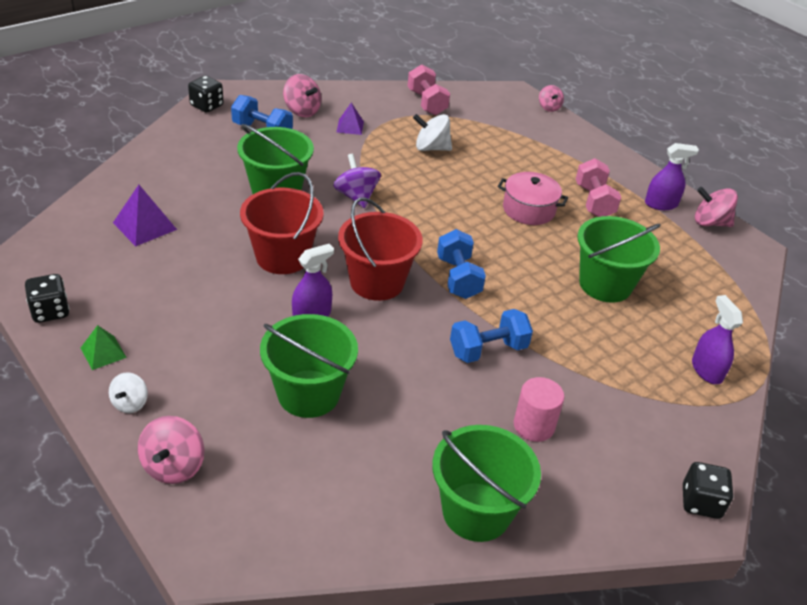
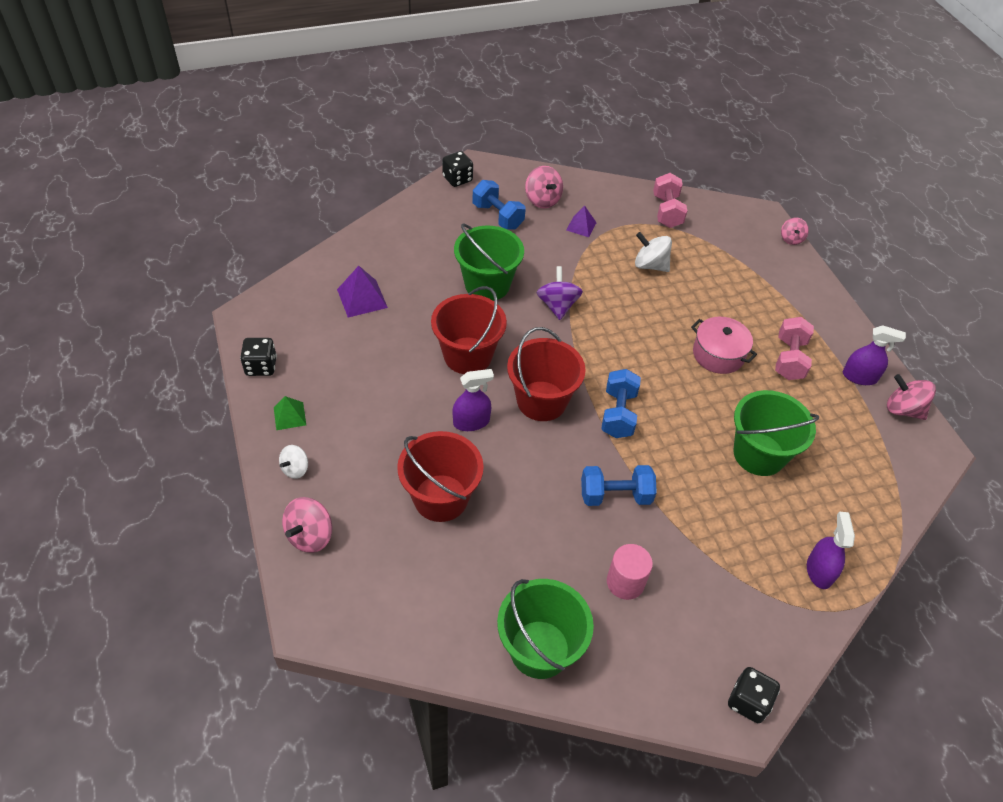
camera: 20 degrees right, 10 degrees up
(308, 394) = (440, 498): green bucket -> red bucket

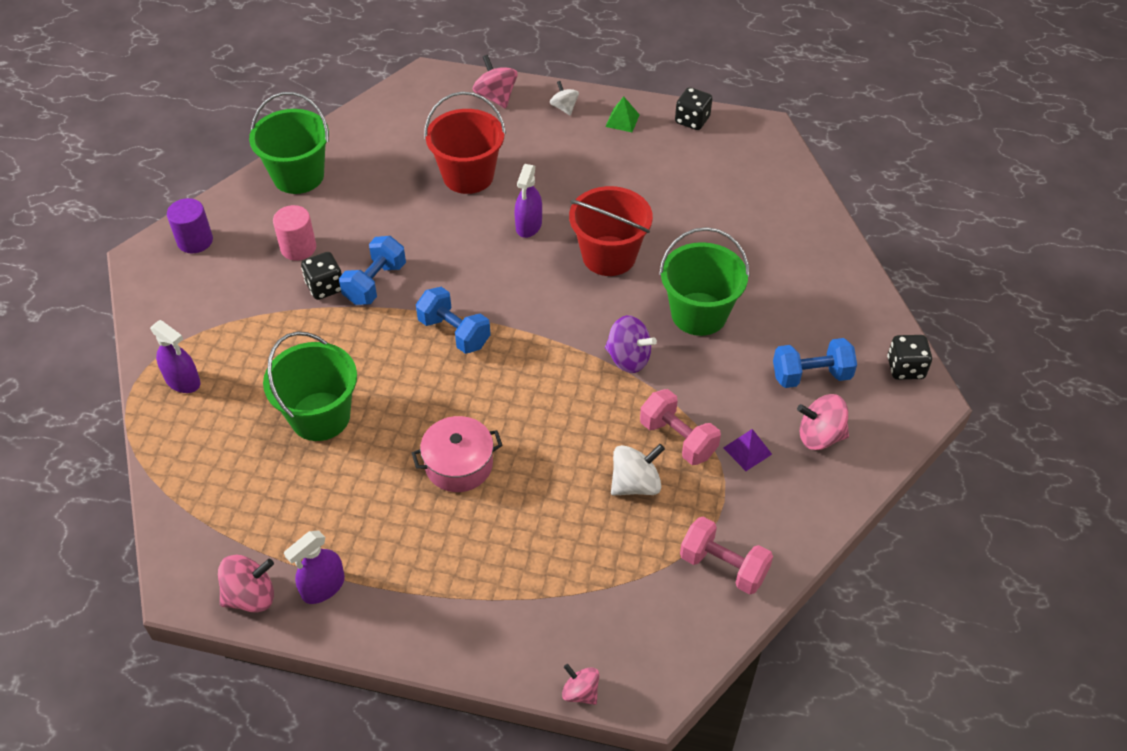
camera: 125 degrees right, 0 degrees up
(362, 298) = (739, 211): purple pyramid -> none
(541, 401) = (514, 284): red bucket -> none
(688, 683) = (195, 241): none -> purple cylinder
(748, 701) = (149, 266): black dice -> black dice (325, 287)
(789, 359) = (400, 531): pink dumbbell -> pink dumbbell (678, 439)

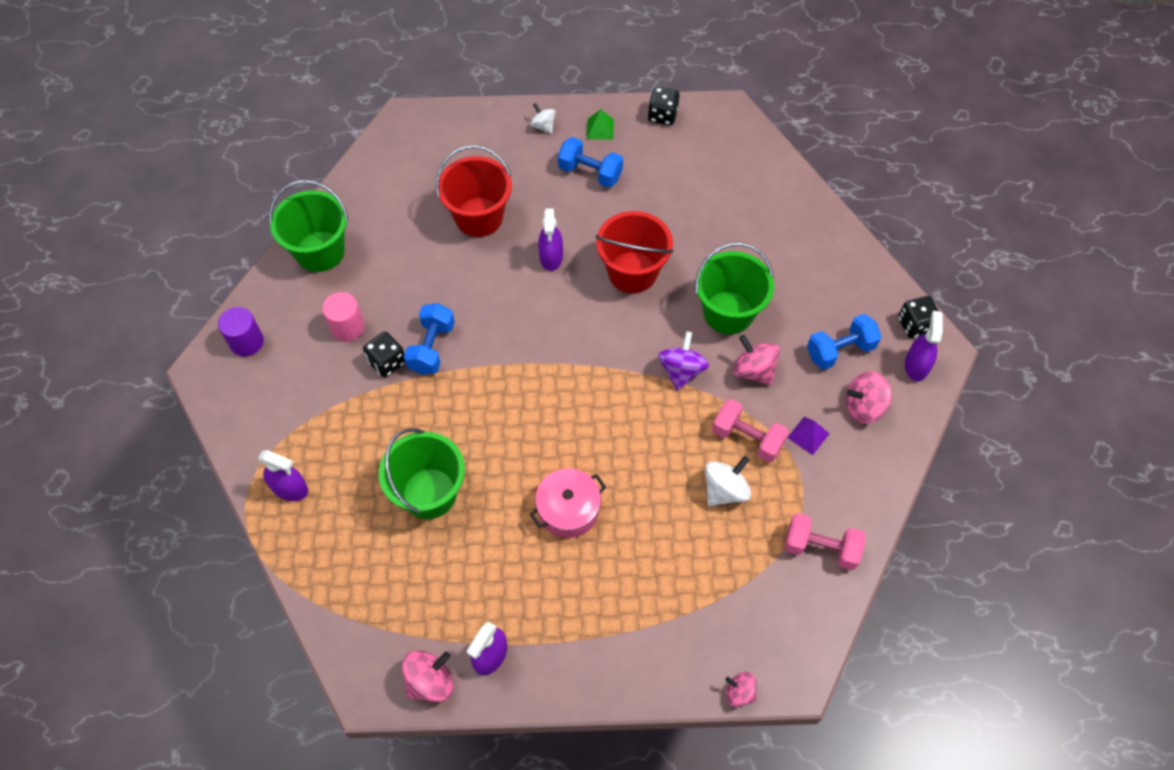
camera: 15 degrees left, 10 degrees up
(454, 332) = (520, 381): blue dumbbell -> blue dumbbell (590, 173)
(496, 97) = (476, 127): pink spinning top -> pink spinning top (753, 370)
(628, 358) = (681, 371): purple spinning top -> purple spinning top turned 90 degrees counterclockwise
(894, 408) = (916, 366): none -> purple spray bottle

